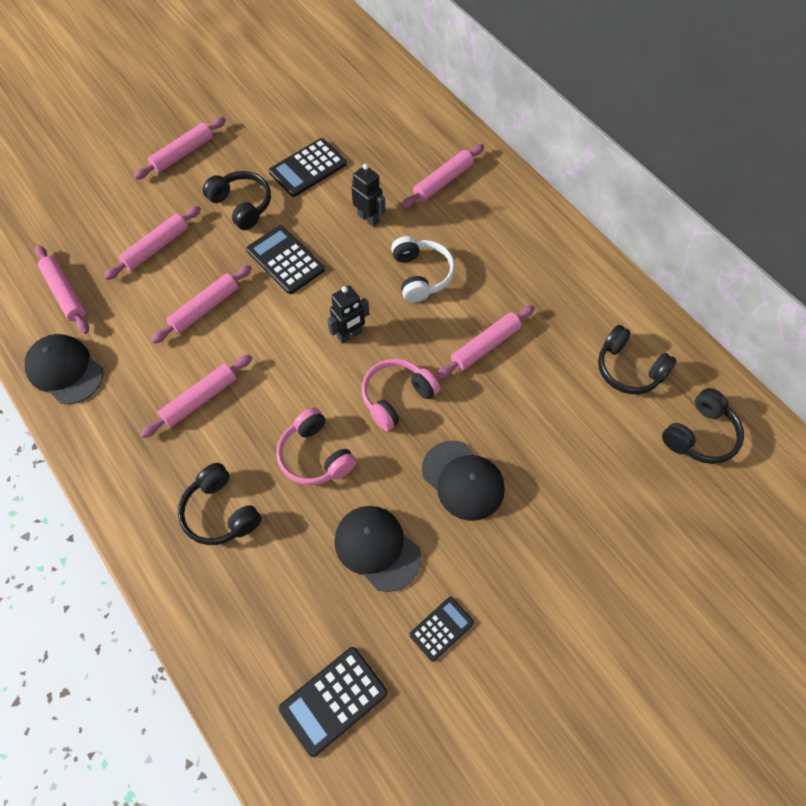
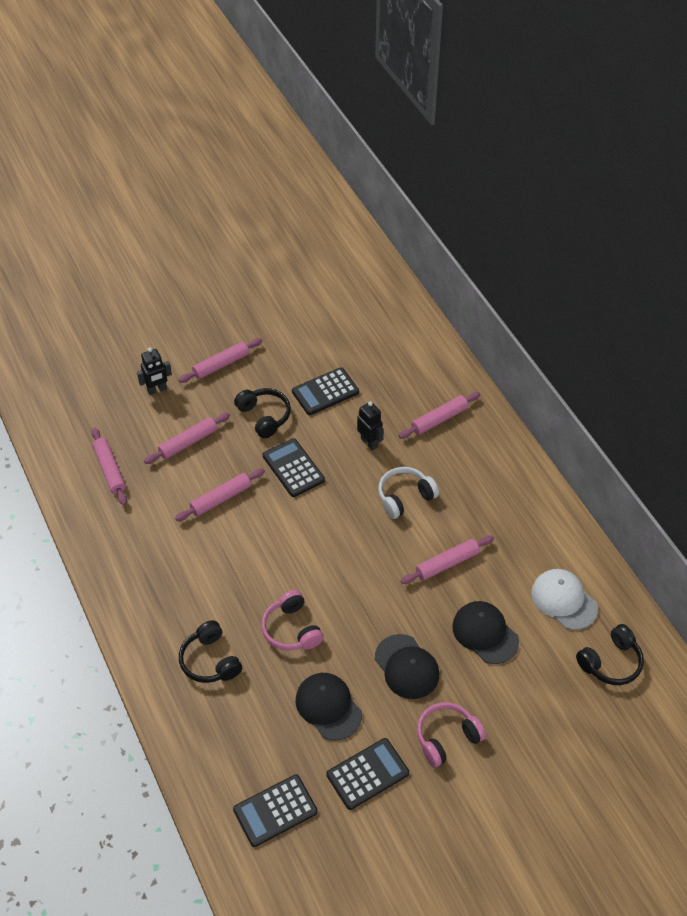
camera: 10 degrees right, 10 degrees down
(65, 370) = (103, 532): black cap -> black cap (485, 633)
(199, 399) = (206, 571): pink rolling pin -> none
(350, 335) = (336, 538): black robot -> black robot (157, 390)
(397, 397) = (365, 594): pink headphones -> pink headphones (447, 738)
(421, 275) = (405, 497): white headphones -> white headphones turned 120 degrees counterclockwise
(441, 629) = (367, 774): black calculator -> black calculator, size x1.59
(629, 369) = (564, 600): black headphones -> white cap

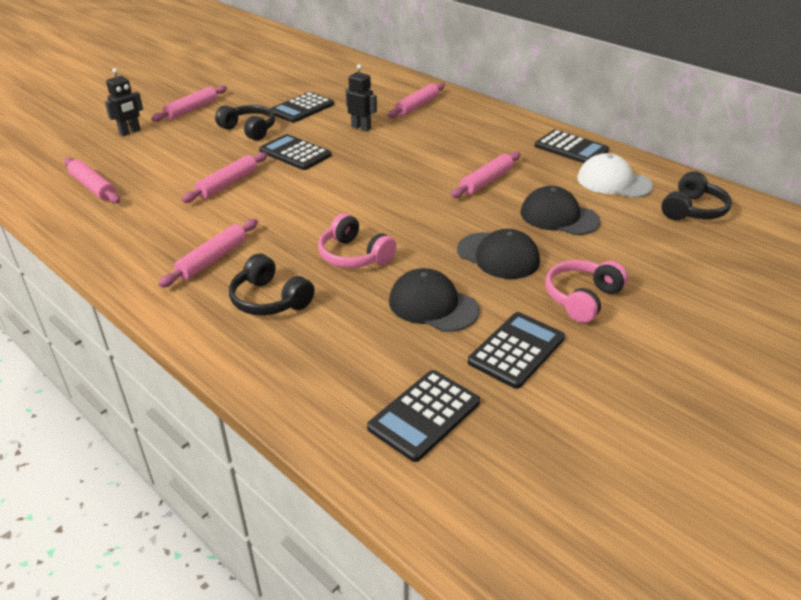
camera: 20 degrees left, 15 degrees down
(188, 442) = (176, 156): pink rolling pin -> pink rolling pin (213, 259)
(405, 497) = (416, 151): white headphones -> none
(554, 536) = (571, 148): none -> black calculator

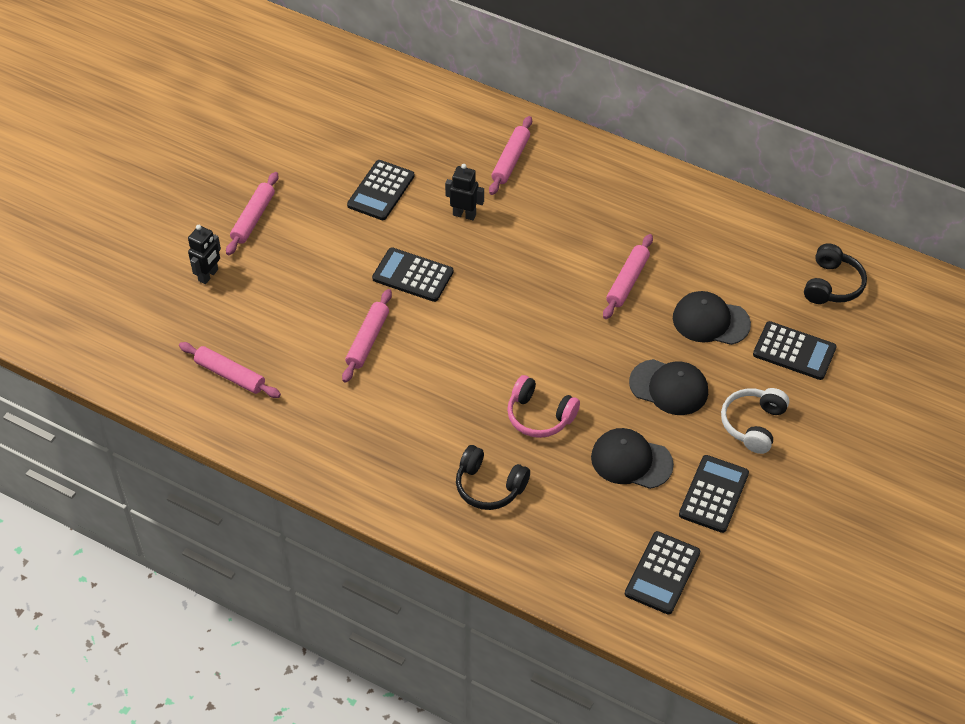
camera: 15 degrees left, 15 degrees up
(213, 259) = (412, 449): pink rolling pin -> none
(249, 130) = (341, 244): black headphones -> none
(571, 148) = (699, 208): black calculator -> black calculator (794, 351)
(582, 298) = (753, 424): pink headphones -> white headphones
(613, 182) = (752, 256): white cap -> none

